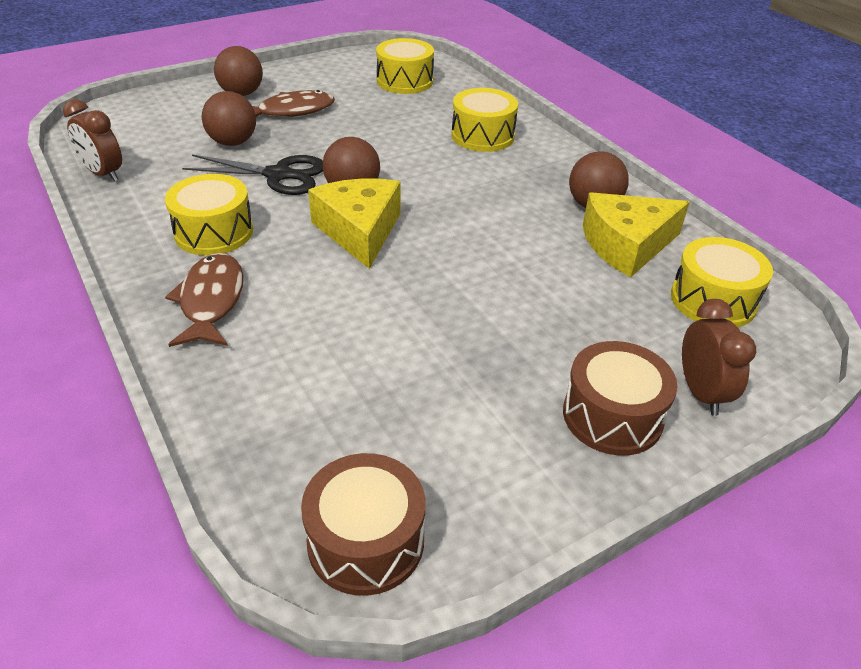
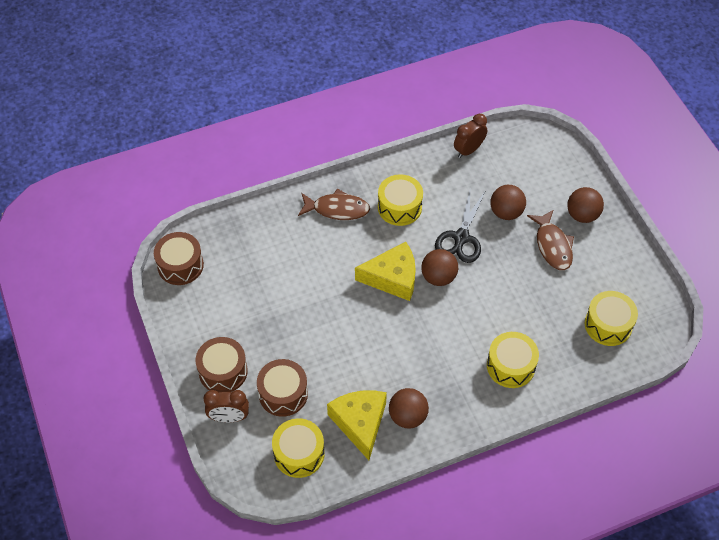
camera: 100 degrees right, 15 degrees up
(619, 329) = (283, 394): none -> brown drum

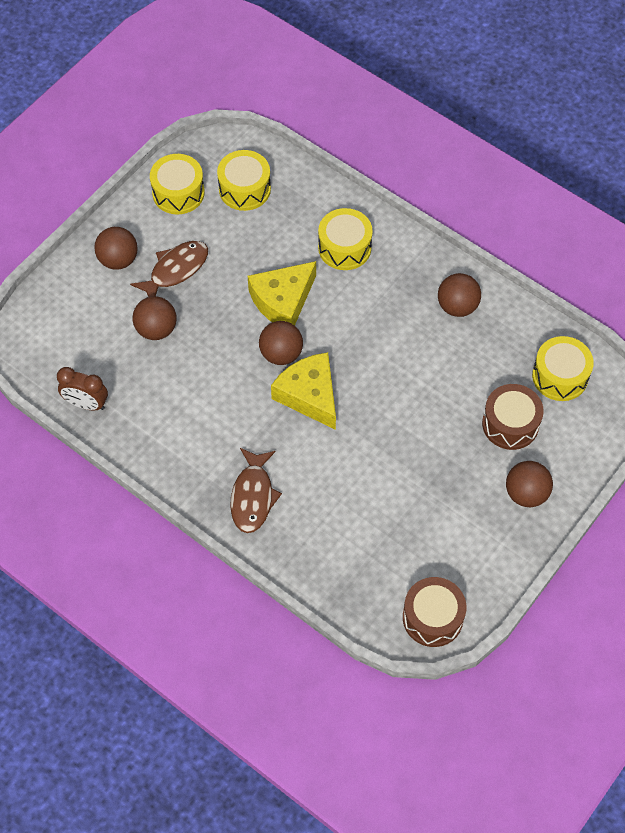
camera: 120 degrees left, 5 degrees up
(223, 371) = (526, 493): brown drum -> brown ball
(229, 417) = (569, 458): brown clock -> none
(337, 209) = (253, 496): brown fish -> brown fish turned 150 degrees counterclockwise
(360, 423) = (492, 342): yellow cheese -> yellow cheese (283, 301)
(399, 207) = (211, 434): yellow drum -> yellow drum (178, 193)
(461, 237) = (216, 356): black scissors -> none

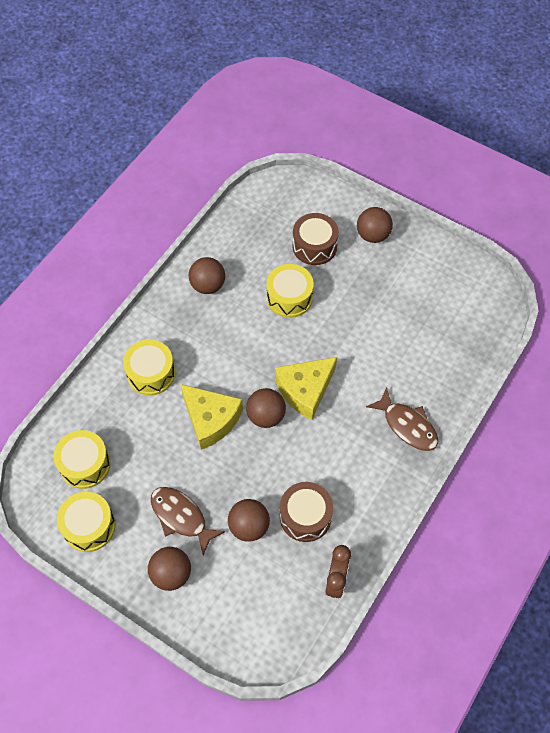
camera: 95 degrees left, 0 degrees up
(253, 496) = (407, 425): brown fish -> brown fish turned 45 degrees clockwise
(432, 617) = (485, 291): brown drum -> brown drum (305, 516)
(560, 376) = (268, 215): yellow drum -> yellow drum (289, 297)

